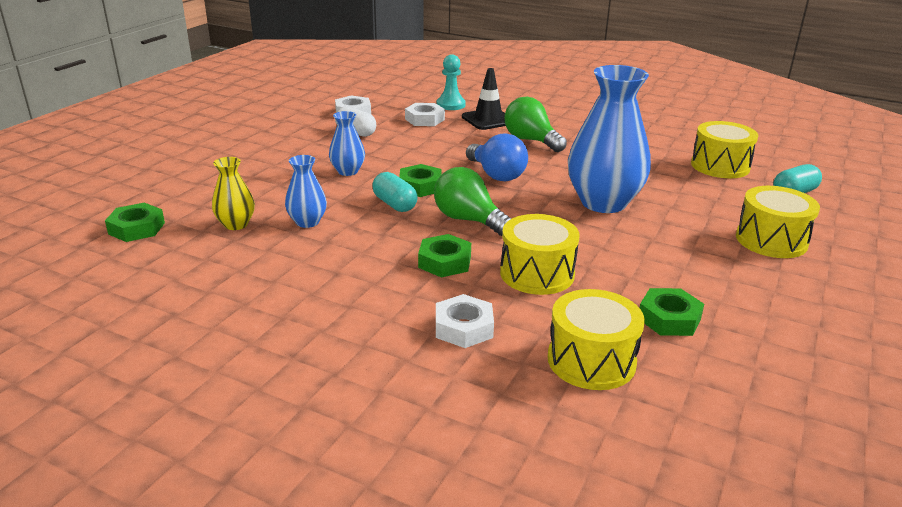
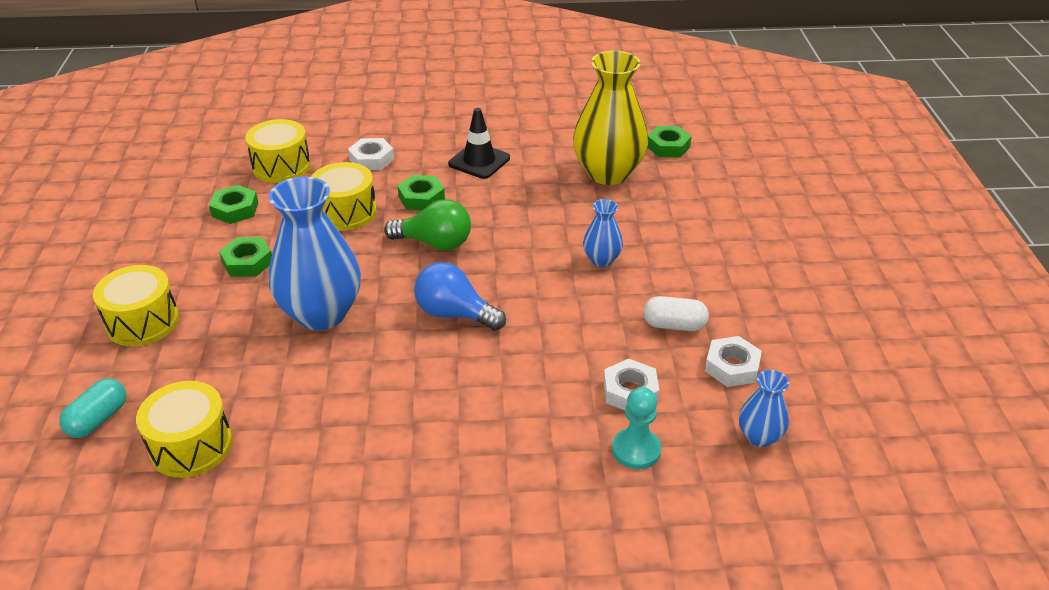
camera: 150 degrees right, 10 degrees up
(236, 224) = (608, 173): yellow vase -> yellow vase, size x2.09
(307, 222) = (560, 194): blue vase -> blue vase (759, 436)
(395, 204) = (513, 236): turquoise capsule -> none
(420, 186) = (514, 267): green nut -> green nut (247, 262)
(488, 119) = (551, 430): black traffic cone -> black traffic cone (479, 161)
(531, 140) = (459, 400): green light bulb -> none

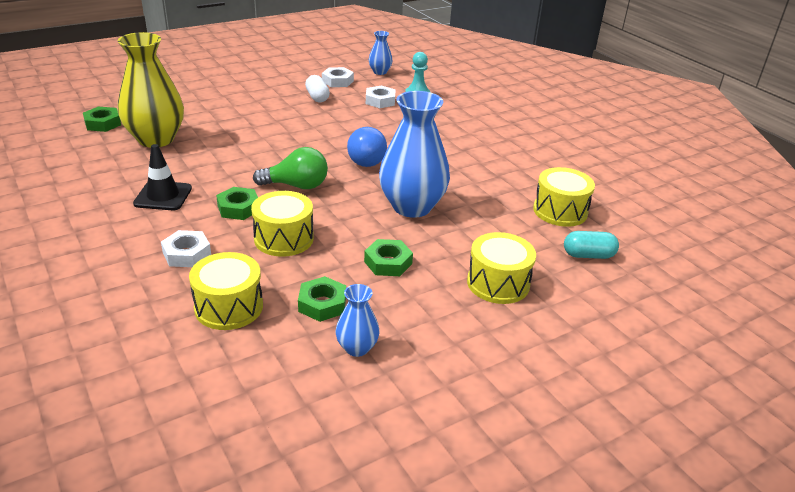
camera: 120 degrees left, 5 degrees down
(435, 243) = (296, 186): green light bulb -> green light bulb turned 105 degrees clockwise
(601, 259) = (270, 125): blue vase -> blue vase (357, 348)

